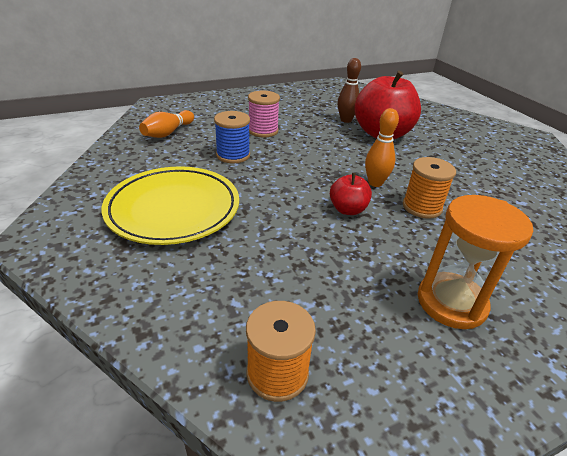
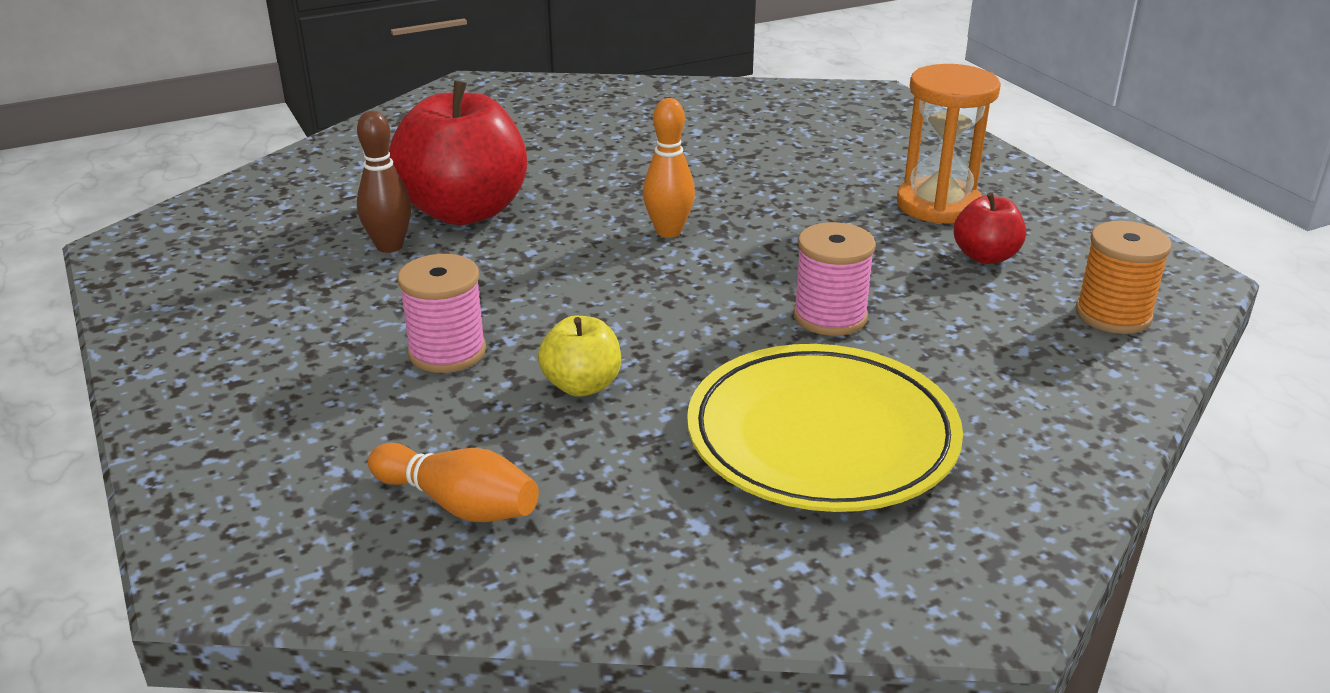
camera: 90 degrees left, 5 degrees down
(233, 155) = (582, 385): blue spool -> yellow apple
(283, 226) = (830, 316): none -> pink spool
(347, 209) = (761, 259): red apple -> red apple (985, 256)
(422, 207) = (733, 200): orange spool -> none

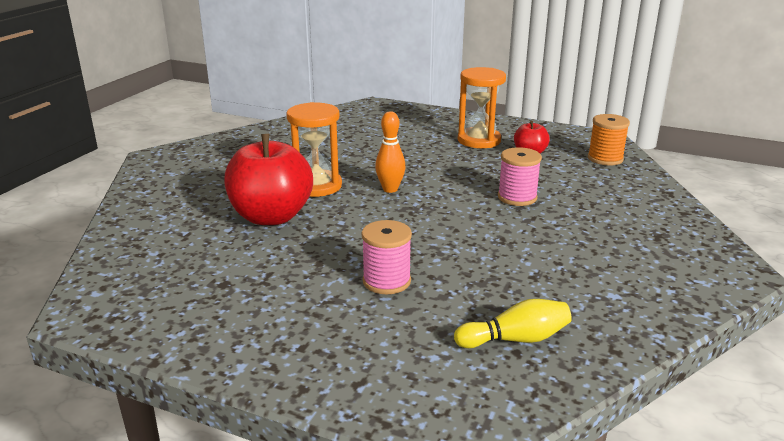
camera: 40 degrees left, 5 degrees down
(389, 246) = (261, 248): brown bowling pin -> none
(458, 504) = (515, 339): orange bowling pin -> yellow bowling pin
(582, 385) = (473, 266): yellow apple -> none
(584, 191) = (317, 186): none -> orange hourglass
(822, 437) = (595, 242): yellow plate -> none

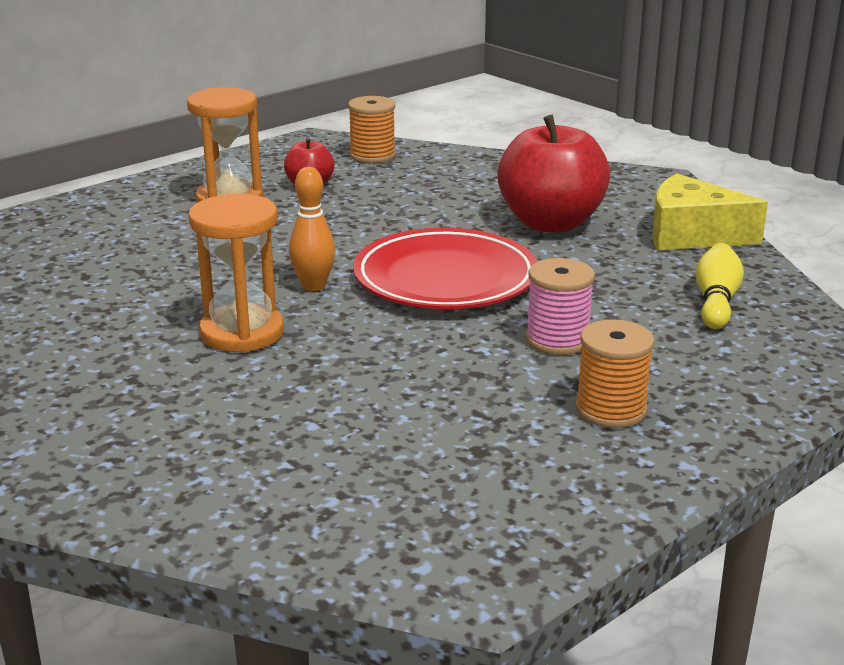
camera: 65 degrees left, 0 degrees up
(271, 217) = (308, 384): red apple -> red apple (551, 223)
(300, 321) = (611, 409): none -> orange spool
(440, 224) = (445, 279): none -> red plate
(517, 197) = (420, 222): pink spool -> none
(637, 306) = (692, 235): none -> yellow cheese

